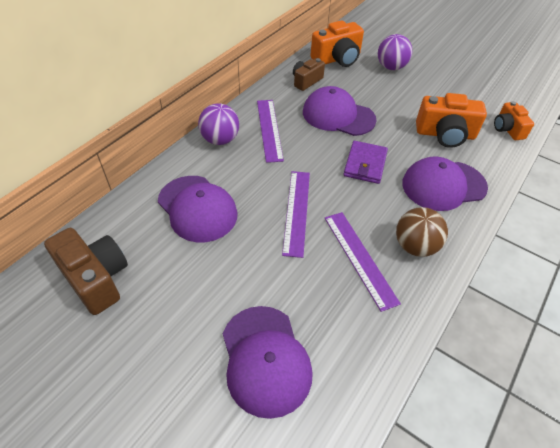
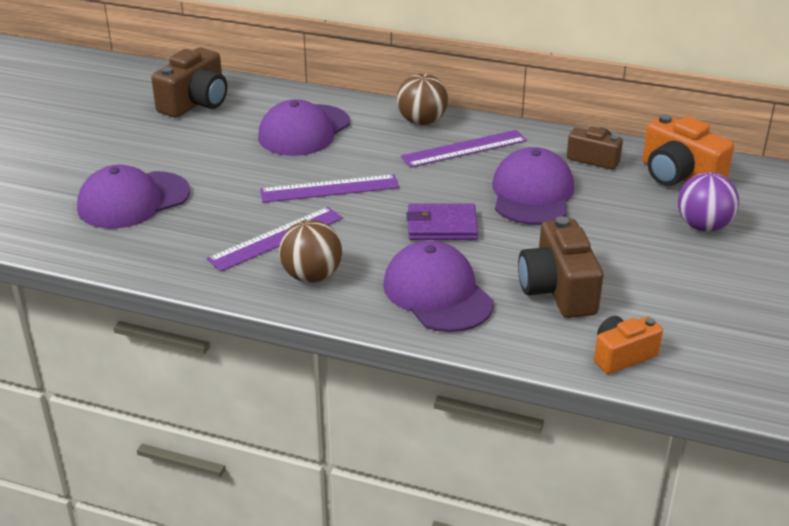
camera: 75 degrees right, 15 degrees down
(220, 140) = (422, 122): purple ball -> brown ball
(445, 134) = (558, 290): orange camera -> brown camera

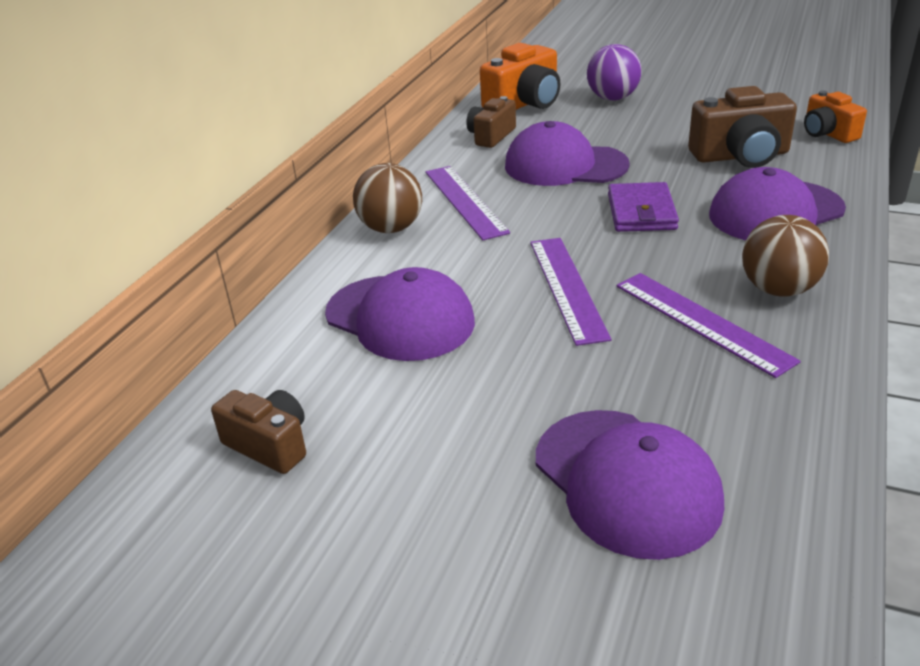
camera: 85 degrees left, 0 degrees up
(195, 103) = (269, 445): brown camera -> brown camera, size x0.63

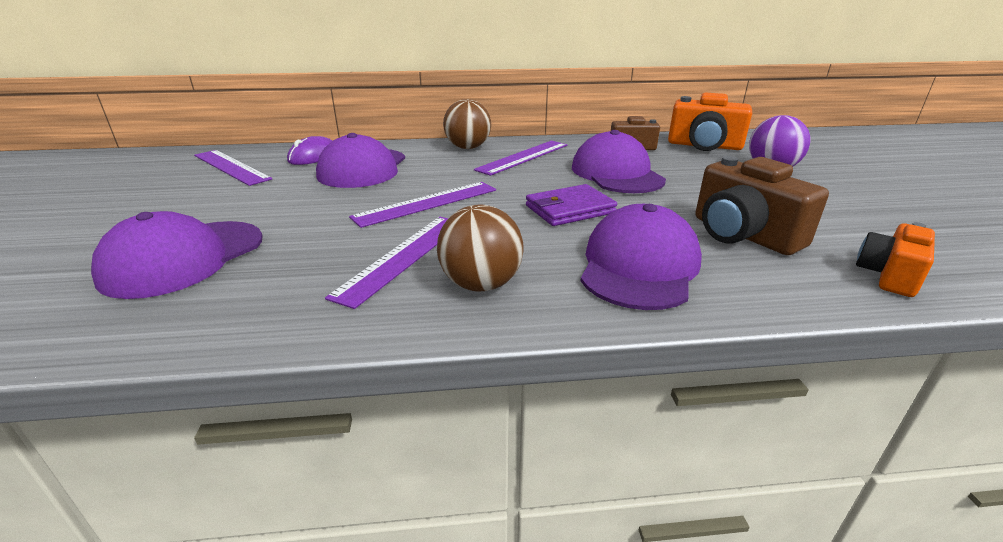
camera: 60 degrees right, 5 degrees down
(269, 445) = (231, 167): brown camera -> purple ruler
(299, 356) = (314, 156): none -> purple mouse
(775, 212) = (639, 266): purple cap -> purple cap turned 75 degrees clockwise

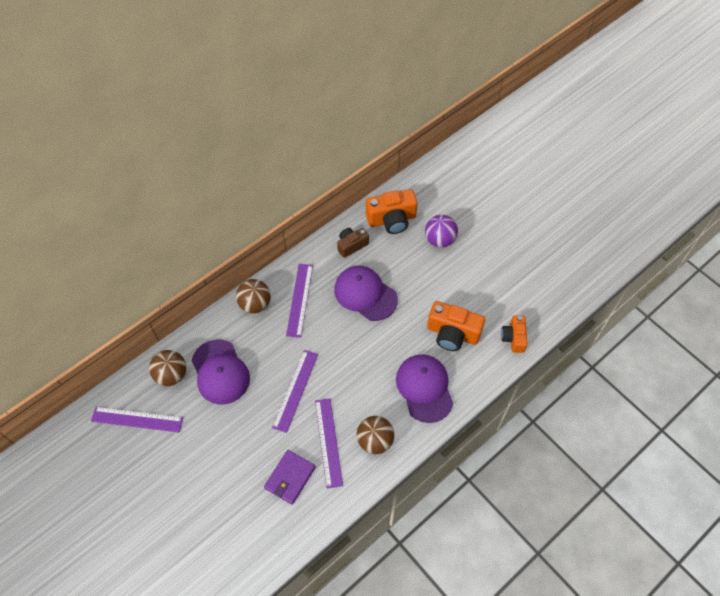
camera: 35 degrees left, 30 degrees up
(184, 258) = (236, 505): purple cap -> none
(314, 156) = (171, 375): purple mouse -> brown ball
(569, 209) = (368, 353): purple wallet -> purple wallet (290, 478)
(742, 235) = (452, 333): brown camera -> orange camera

